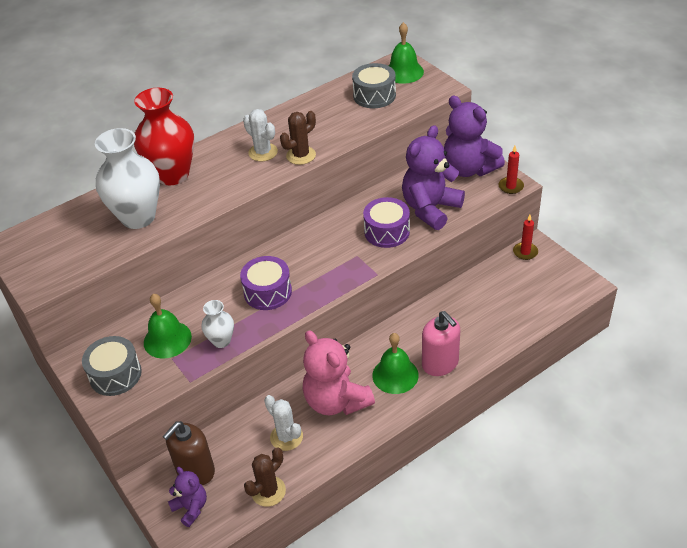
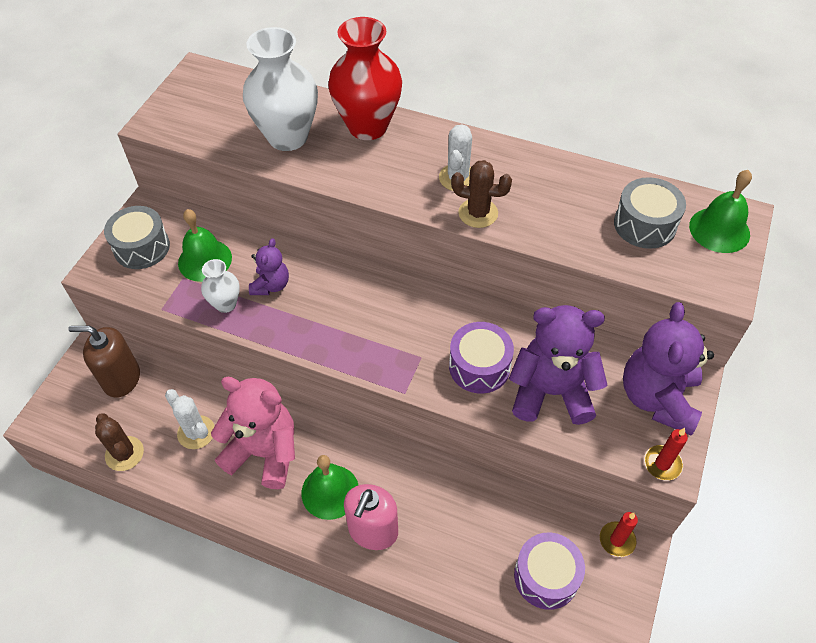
camera: 55 degrees right, 10 degrees up
(191, 508) = (79, 400): purple teddy bear -> purple teddy bear (271, 285)
(268, 292) = (314, 305): purple drum -> purple drum (546, 576)
(268, 491) = (124, 453): brown cactus -> brown cactus turned 45 degrees clockwise
(286, 437) = (196, 432): white cactus -> white cactus turned 60 degrees counterclockwise
(336, 401) = (264, 452): pink teddy bear -> pink teddy bear turned 90 degrees clockwise

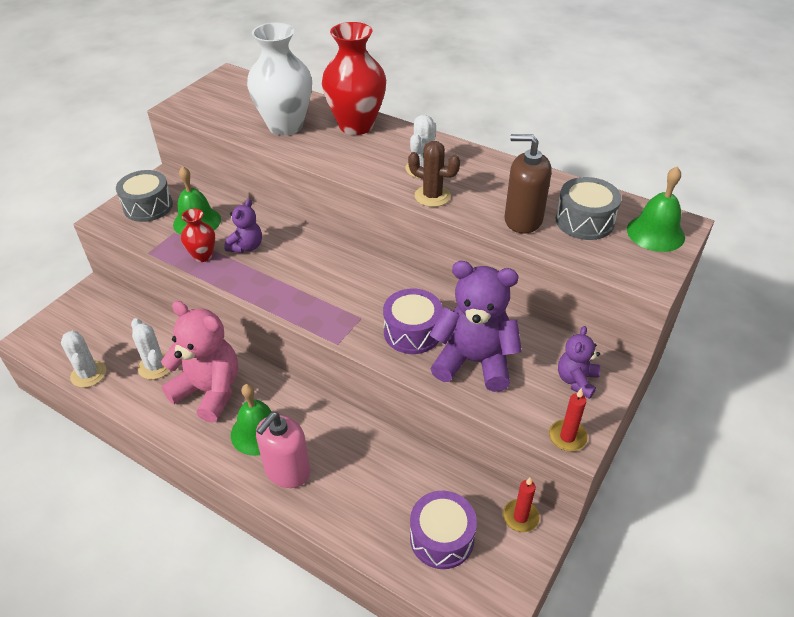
camera: 10 degrees right, 10 degrees down
(121, 379) = (107, 316): brown soap dispenser -> brown soap dispenser (523, 220)
(124, 453) = (88, 374): brown cactus -> white cactus
(226, 304) = (203, 256): white vase -> red vase
(657, 398) = (576, 380): purple teddy bear -> purple teddy bear, size x0.53

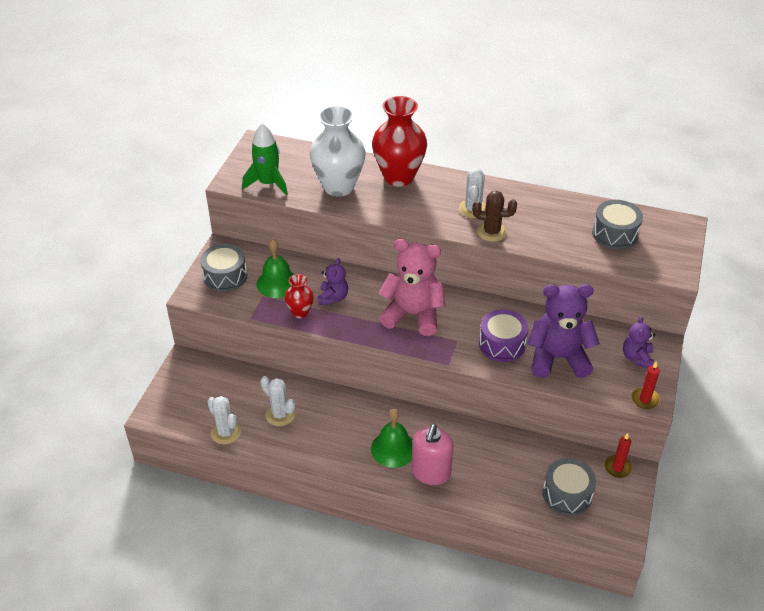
camera: 15 degrees left, 0 degrees up
(209, 391) = (337, 425): pink teddy bear -> pink teddy bear (413, 315)
(213, 113) = (268, 183): none -> green rocket
(442, 538) = (567, 494): purple drum -> grey drum
(523, 220) = (569, 241): brown soap dispenser -> none
(655, 233) = (669, 235): green bell -> none

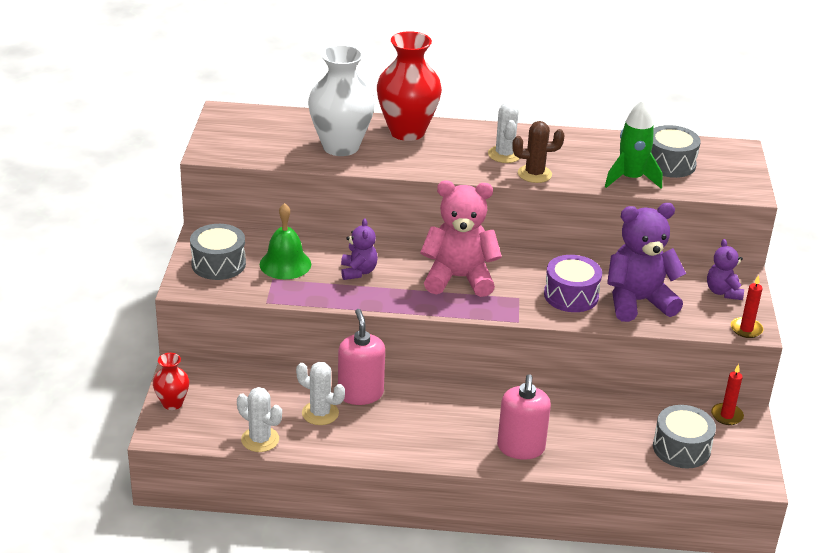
camera: 15 degrees left, 10 degrees down
(268, 183) = (255, 150): green rocket -> green rocket (631, 179)
(300, 312) = (325, 290): red vase -> red vase (172, 403)
(318, 401) = (360, 394): none -> pink soap dispenser
(393, 448) = (468, 430): green bell -> none

